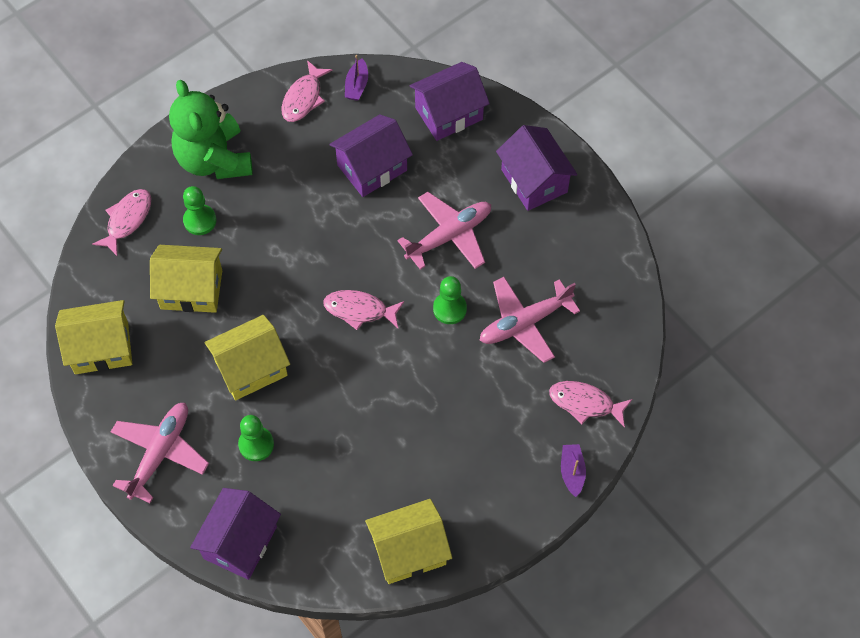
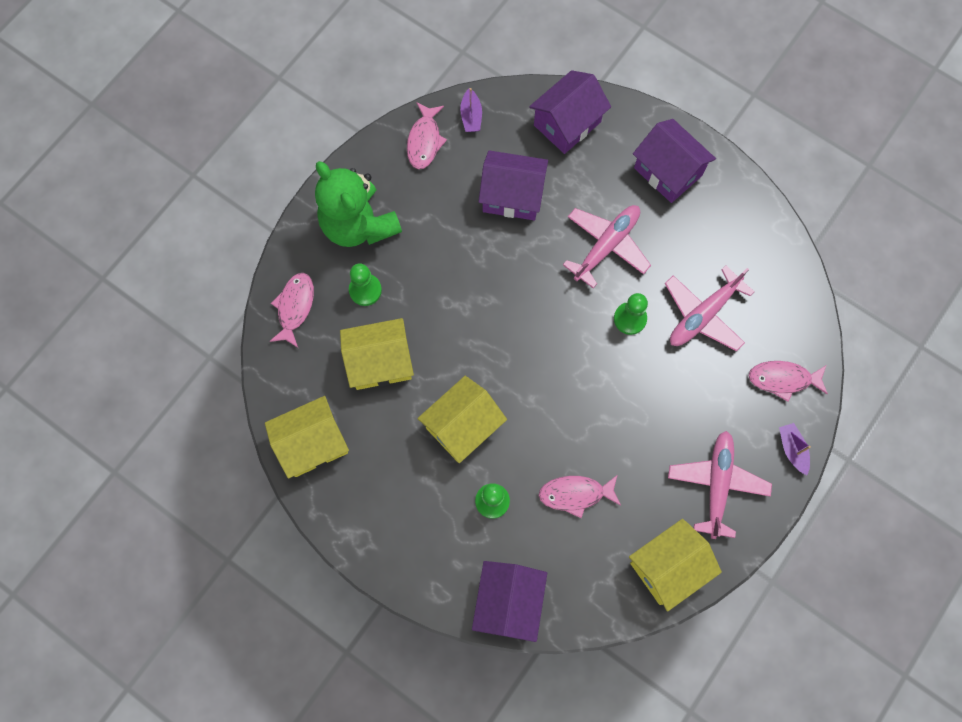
camera: 15 degrees left, 10 degrees up
(160, 452) = (404, 533): pink plane -> pink plane (717, 484)
(359, 310) = (546, 342): pink fish -> pink fish (575, 494)
(372, 167) = (512, 196): purple house -> purple house turned 60 degrees clockwise

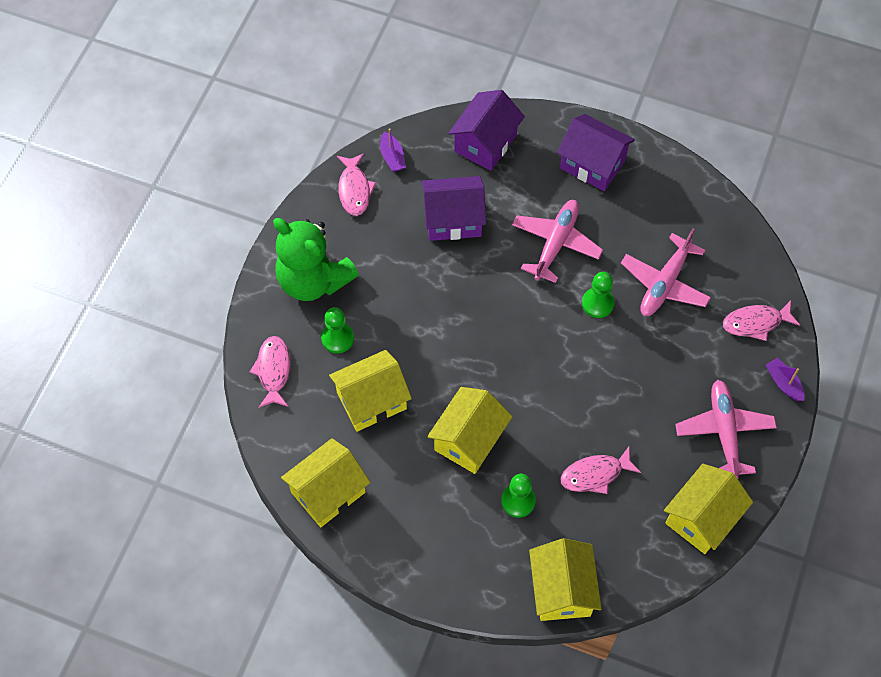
camera: 15 degrees left, 10 degrees down
(508, 602) = (561, 589): purple house -> yellow house

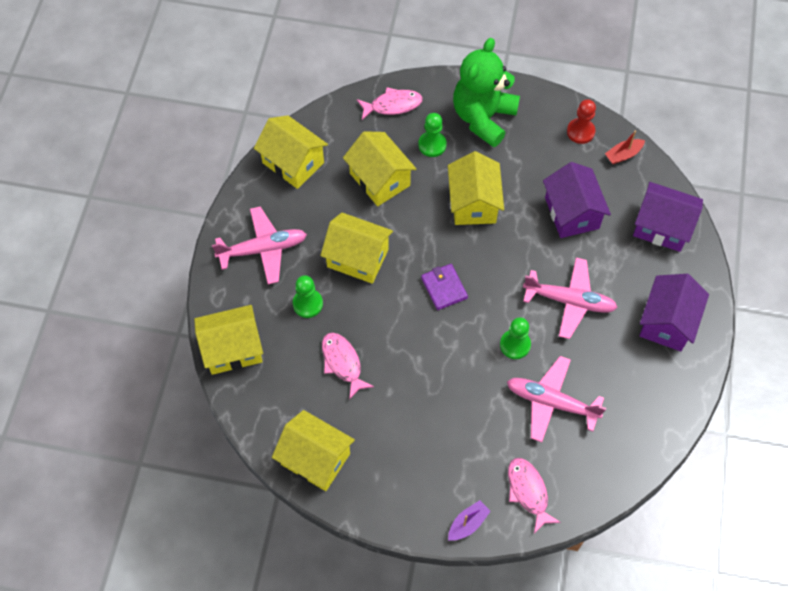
camera: 80 degrees right, 0 degrees up
(354, 190) = (580, 132): pink fish -> red pawn
(392, 157) = (623, 155): purple boat -> red boat
(422, 310) = (473, 203): none -> yellow house
(521, 358) = (444, 288): none -> purple wallet
(724, 431) = (405, 471): pink plane -> pink plane (263, 249)

